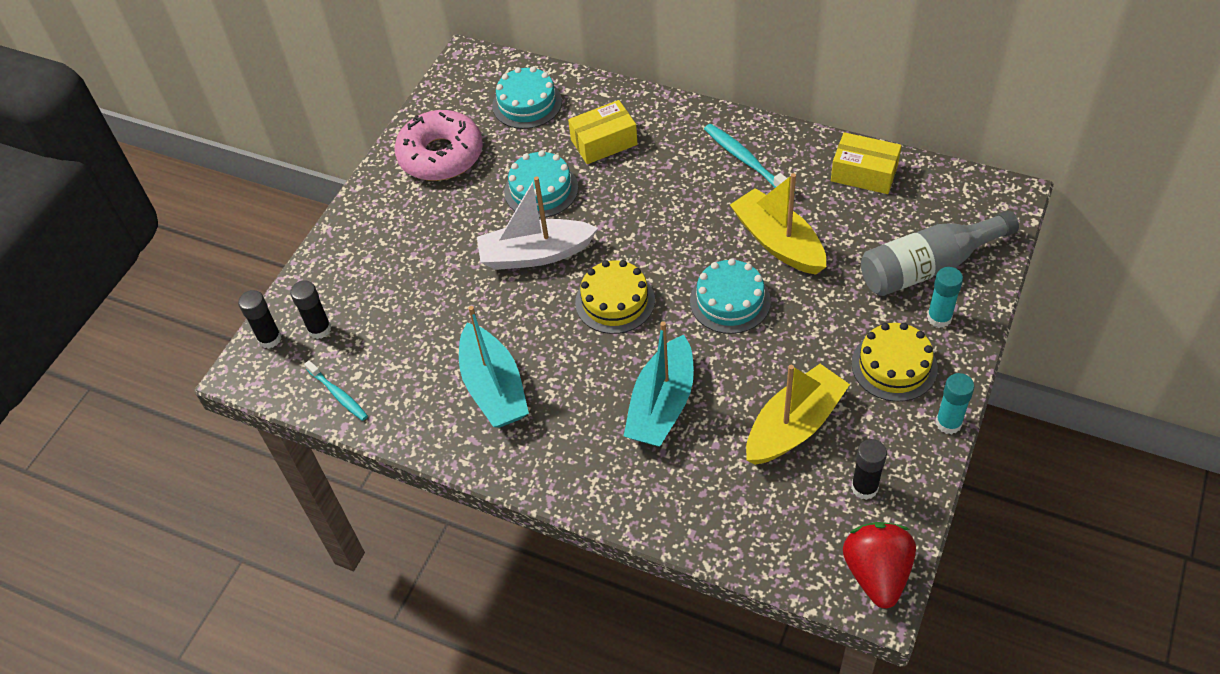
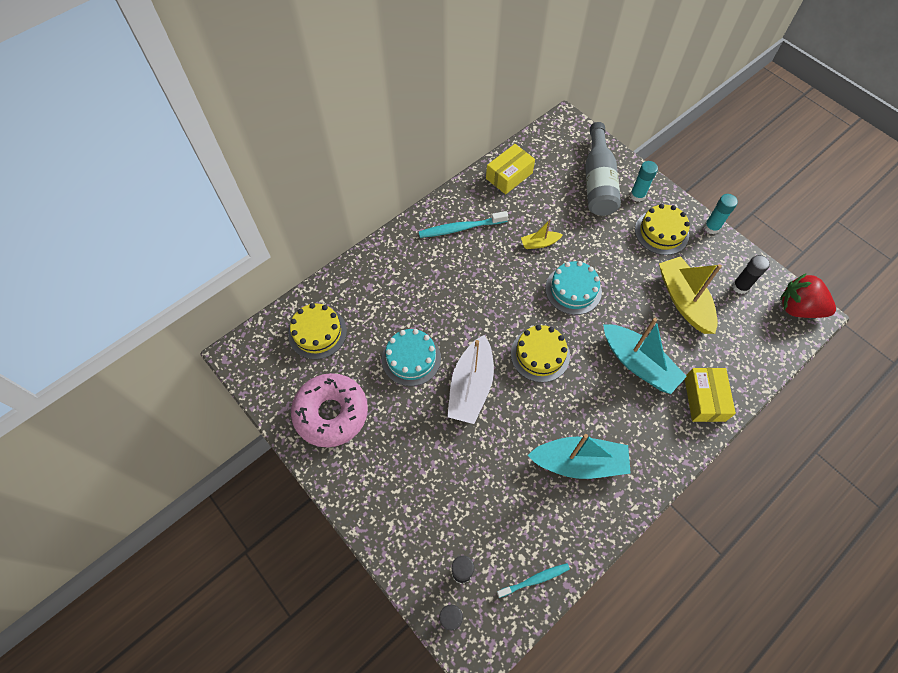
camera: 70 degrees left, 10 degrees up
(527, 103) = (317, 332): turquoise cake -> yellow cake
(604, 142) = (390, 300): yellow box -> yellow box (704, 399)
(778, 242) = (539, 243): yellow boat -> yellow boat, size x0.50

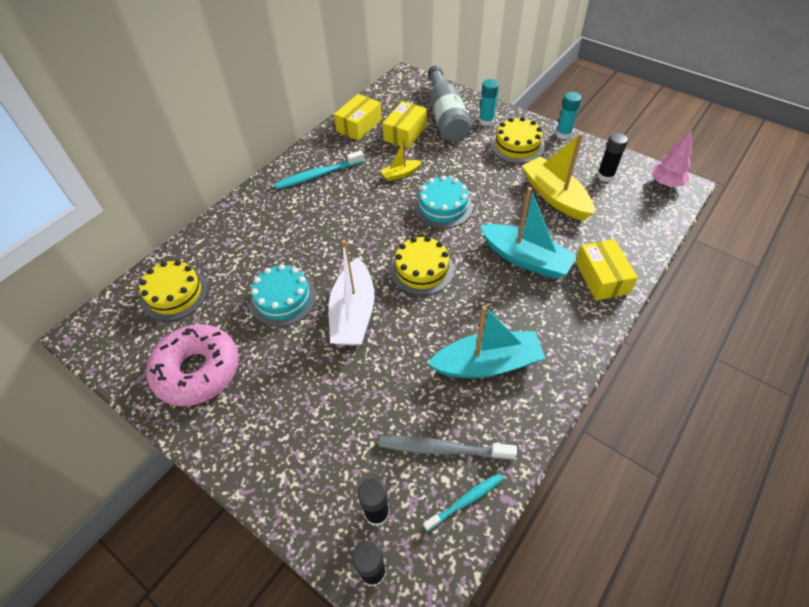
camera: 10 degrees left, 10 degrees down
(525, 531) = (442, 449): none -> grey toothbrush
(553, 194) = (405, 133): none -> yellow box
(798, 308) = (666, 183): red strawberry -> pink tree

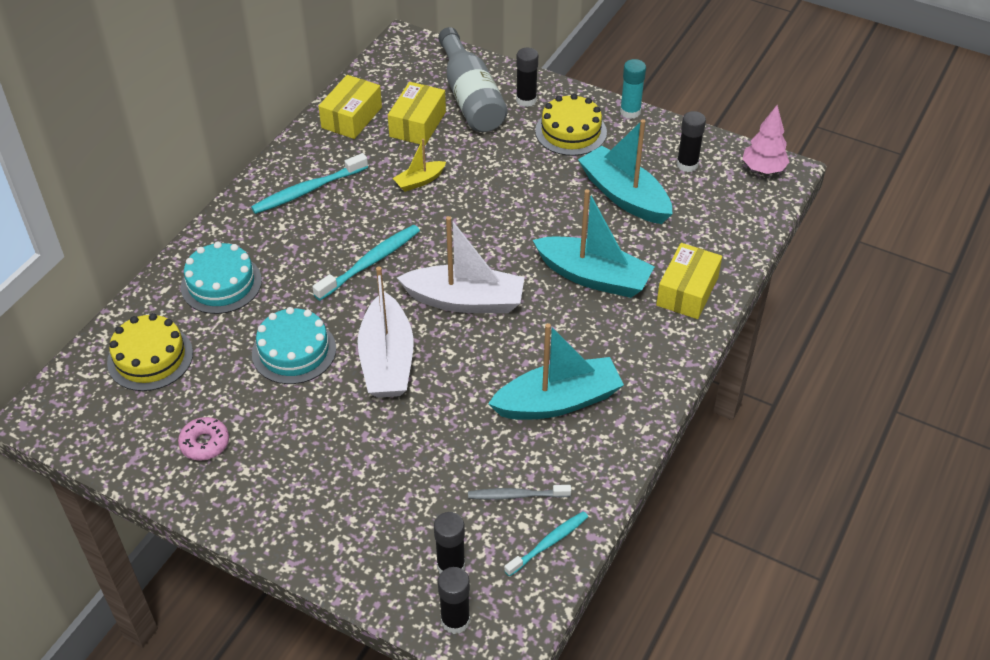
camera: 10 degrees left, 5 degrees down
(197, 371) = (205, 443): pink donut -> pink donut, size x0.46
(354, 233) = (370, 262): none -> turquoise toothbrush
(421, 269) = (465, 301): yellow cake -> white boat
(442, 449) = (516, 495): grey toothbrush -> grey toothbrush, size x0.66
(443, 207) = (482, 220): turquoise cake -> turquoise cake (221, 284)
(486, 121) = (526, 100): turquoise glue stick -> black glue stick
(555, 196) = (624, 196): yellow boat -> turquoise boat
(601, 277) = (687, 291): yellow box -> yellow box turned 45 degrees clockwise

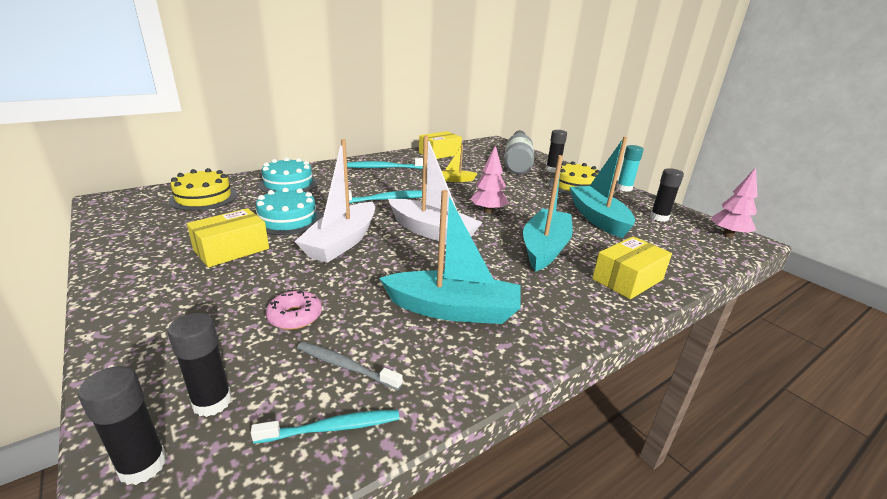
camera: 25 degrees right, 20 degrees down
(205, 443) = (166, 241): pink donut -> pink donut (295, 316)
(417, 124) = (475, 163): yellow box -> yellow box (231, 249)
(500, 234) = (488, 211): none -> pink tree
(593, 277) = (545, 248): turquoise boat -> turquoise boat turned 120 degrees counterclockwise

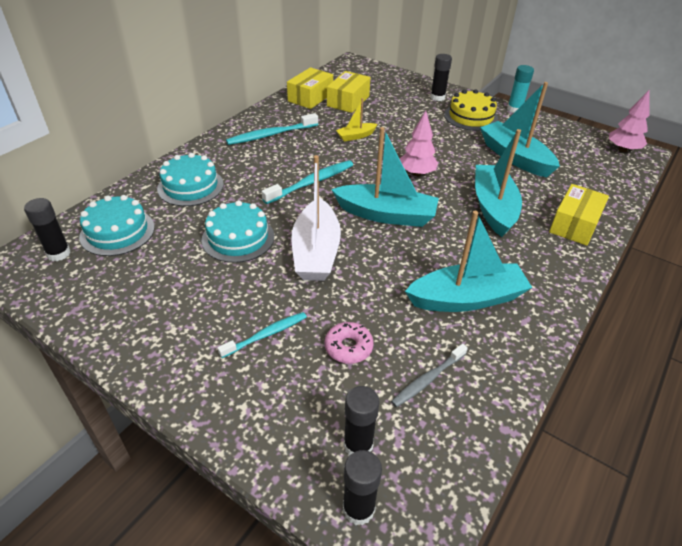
camera: 20 degrees left, 15 degrees up
(203, 198) = (117, 232): yellow cake -> turquoise cake
(231, 249) = (220, 292): yellow box -> yellow box (348, 101)
(332, 428) = (461, 432): turquoise toothbrush -> turquoise toothbrush (266, 335)
(345, 366) = (428, 379): grey toothbrush -> grey toothbrush turned 45 degrees counterclockwise
(432, 232) = (386, 215): white boat -> turquoise boat
(517, 162) = (397, 93): grey bottle -> none
(659, 217) = (562, 142): black glue stick -> black glue stick (59, 253)

